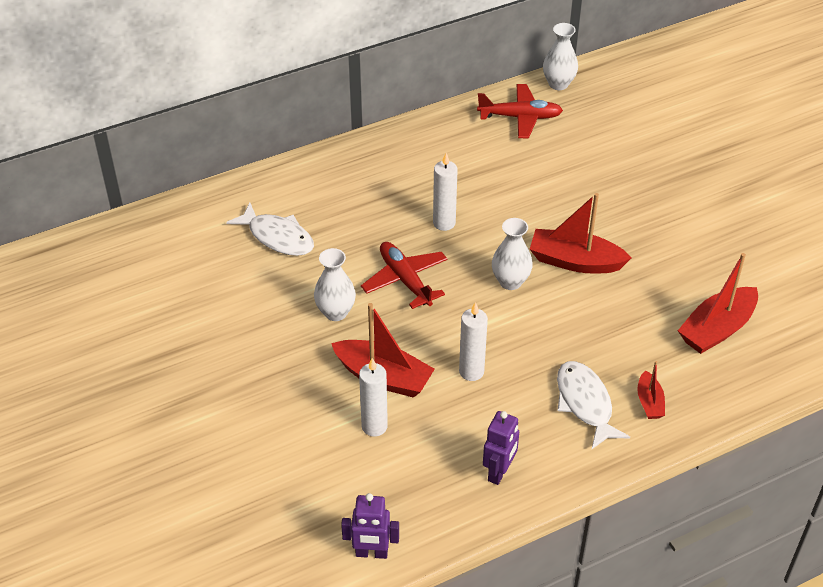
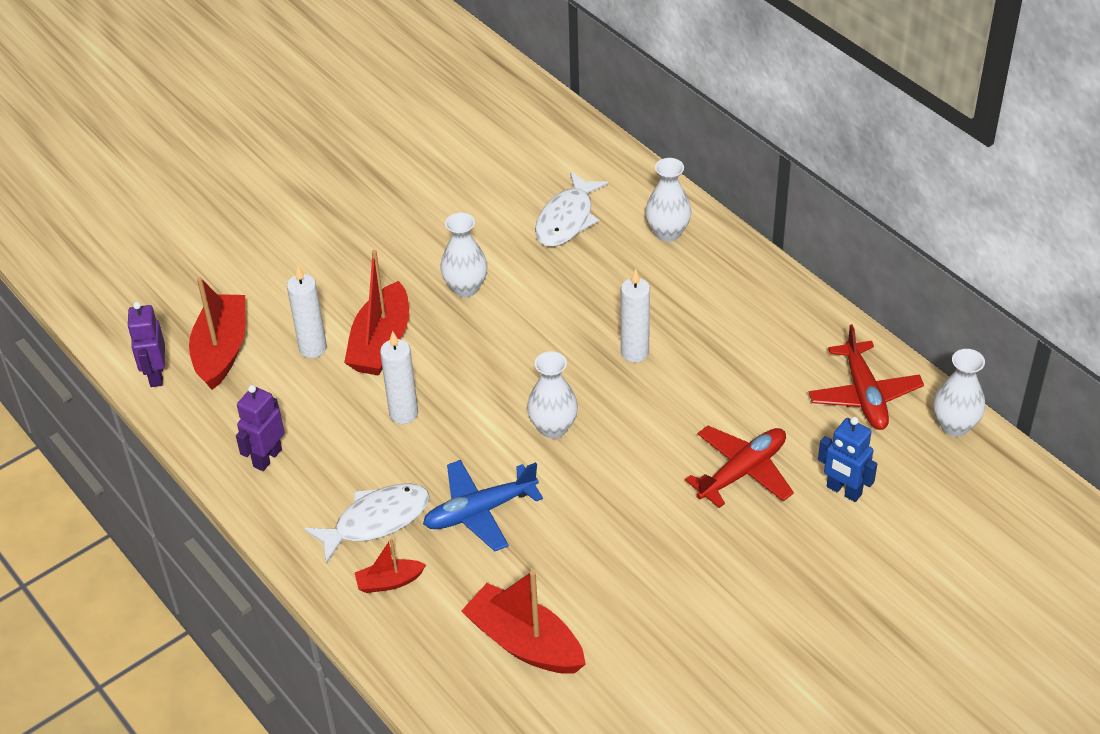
camera: 80 degrees right, 0 degrees up
(318, 182) = (667, 233): none -> white vase
(405, 280) = (530, 335): red plane -> red plane (742, 471)
(499, 472) = (267, 458): purple robot -> purple robot turned 105 degrees clockwise
(575, 261) = (606, 485): red boat -> red boat (221, 350)
(587, 337) = (480, 511): none -> blue plane
(605, 145) = (843, 491): none -> blue robot

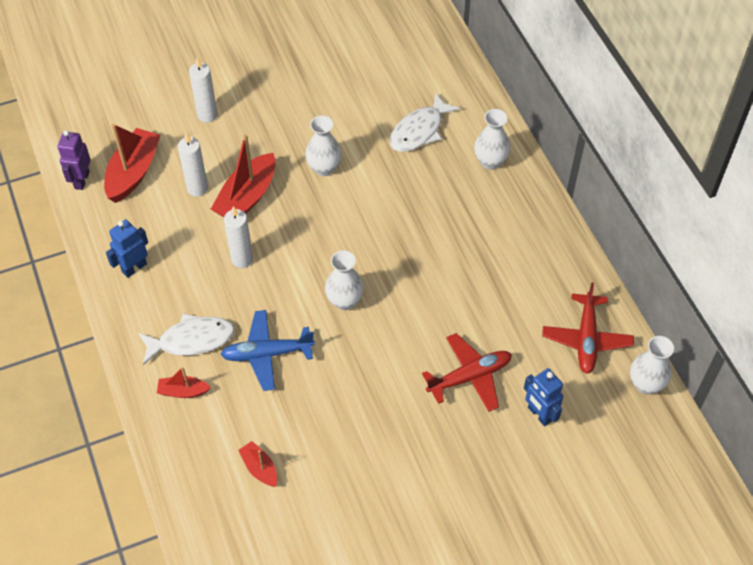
camera: 15 degrees right, 10 degrees up
(267, 458) = (134, 268): purple robot -> blue robot
(524, 642) = (259, 468): red boat -> red boat, size x0.53
(634, 352) = (427, 255): white candle -> white candle (207, 115)

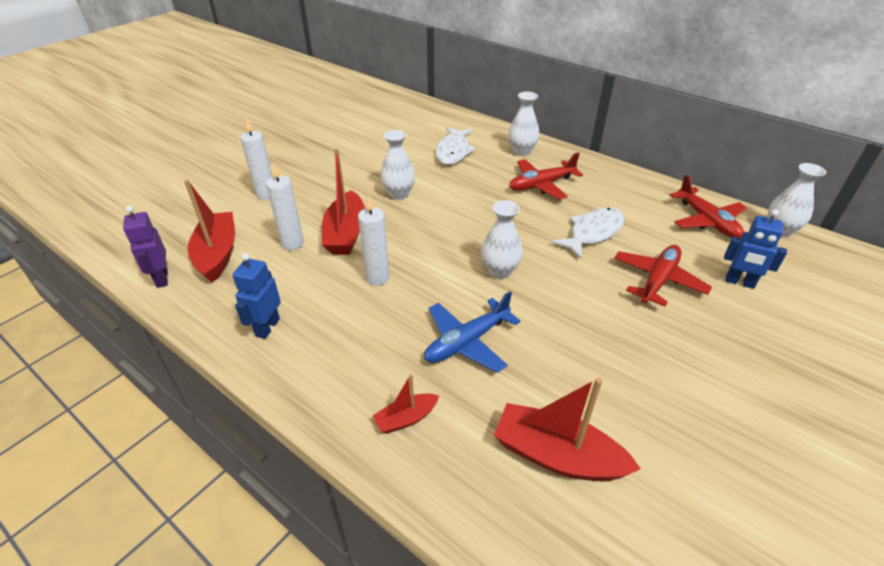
camera: 30 degrees left, 15 degrees down
(191, 340) = (378, 364): white fish -> white fish (593, 232)
(259, 468) = (557, 455): red boat -> red boat, size x1.89
(468, 218) = (541, 185): none -> red plane

